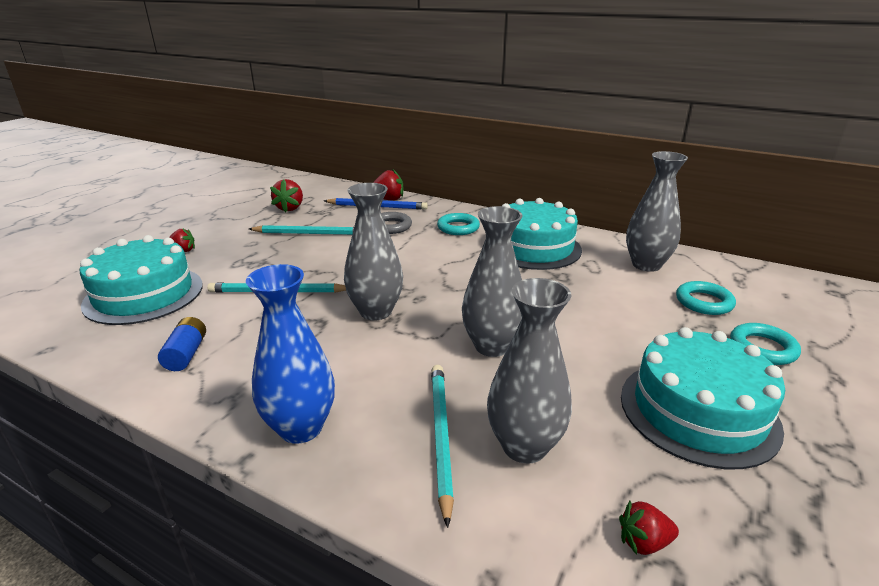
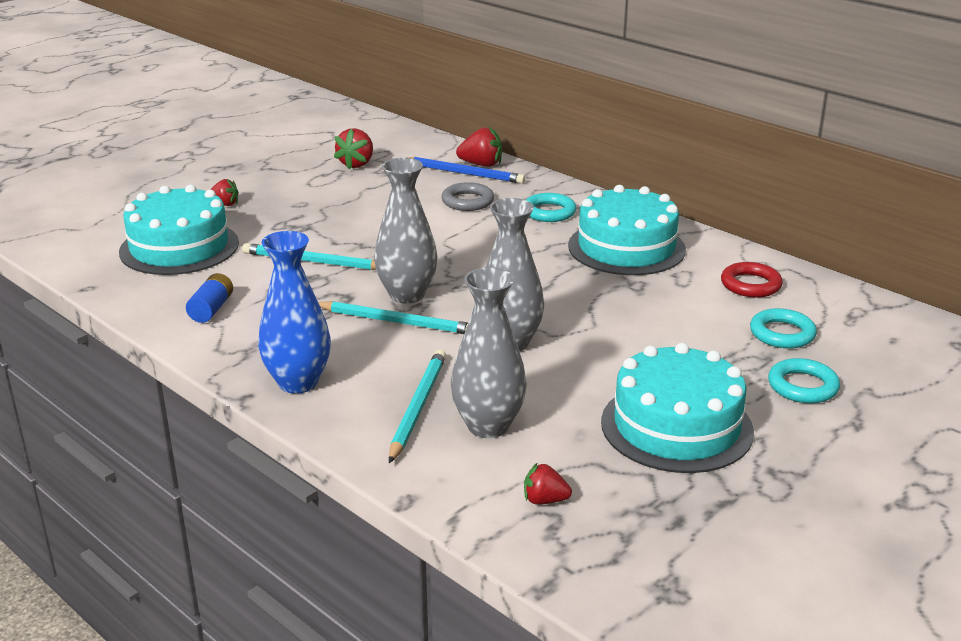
camera: 15 degrees right, 0 degrees up
(309, 233) = (369, 199): turquoise pencil -> turquoise pencil (397, 322)
(646, 265) = (750, 285): grey vase -> red ring

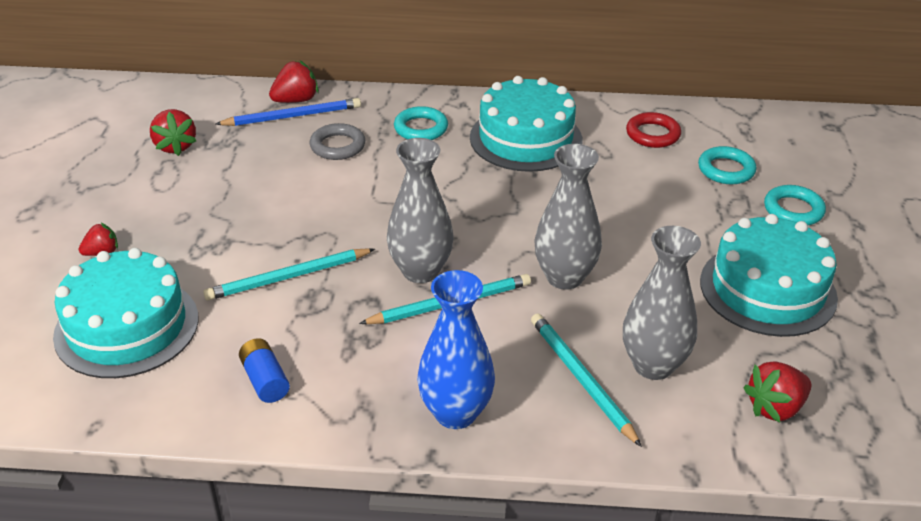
camera: 40 degrees left, 10 degrees up
(544, 500) = (775, 408): red strawberry -> red strawberry, size x1.56

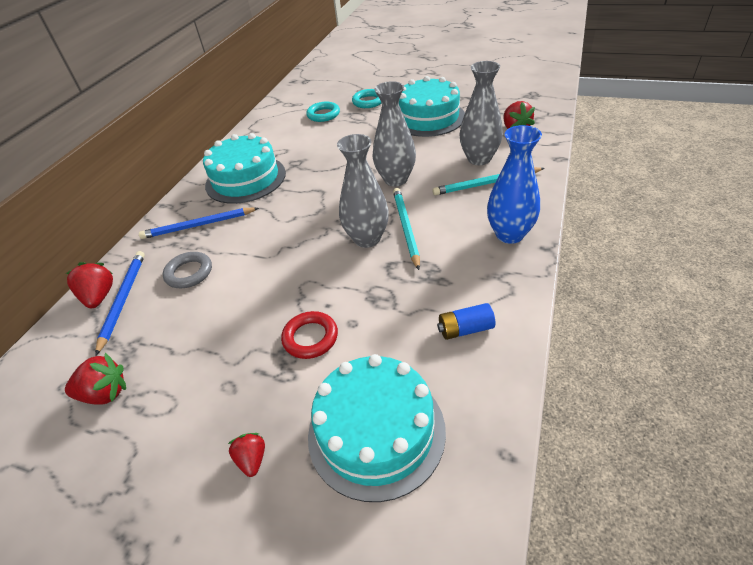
camera: 70 degrees left, 5 degrees up
(288, 277) = (347, 311): turquoise pencil -> none
(421, 128) = (198, 225): turquoise ring -> blue pencil
(652, 134) = (275, 132): red ring -> red ring (310, 338)

